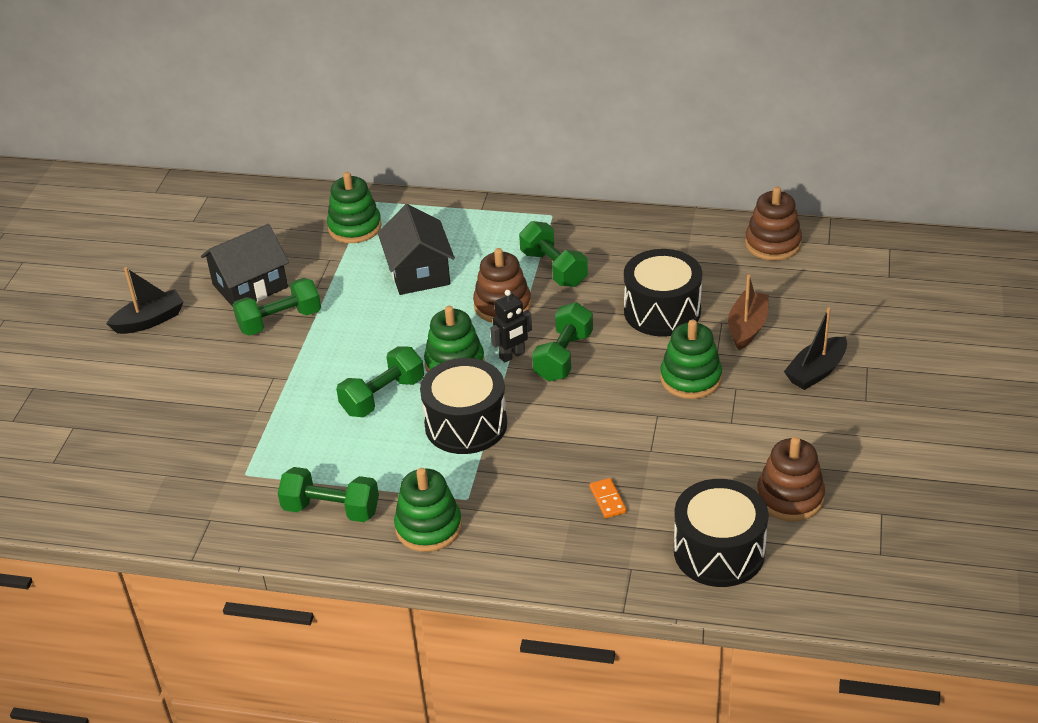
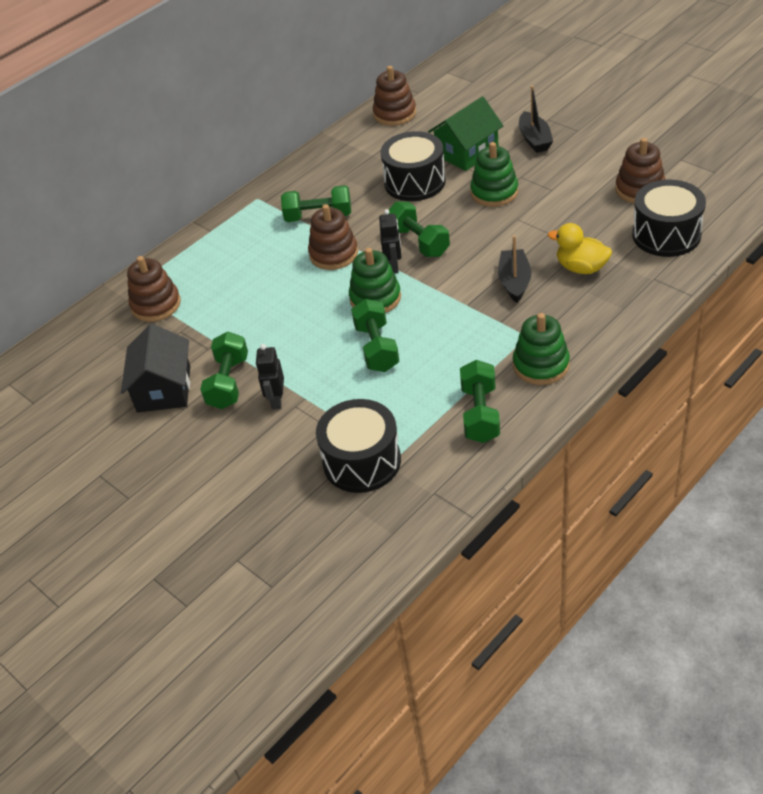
camera: 55 degrees left, 5 degrees up
(149, 320) = (142, 468): black boat -> black boat (514, 282)
(273, 362) = (276, 400): none -> black robot
(331, 509) = (480, 414): green dumbbell -> green dumbbell turned 45 degrees counterclockwise
(355, 227) = (156, 305): green stacking toy -> brown stacking toy
(419, 272) = (250, 285): black house -> none
(466, 424) = (447, 312): black drum -> black drum (362, 461)
(607, 500) = (581, 268): orange domino -> yellow duck
(747, 327) = (467, 152): brown boat -> green house

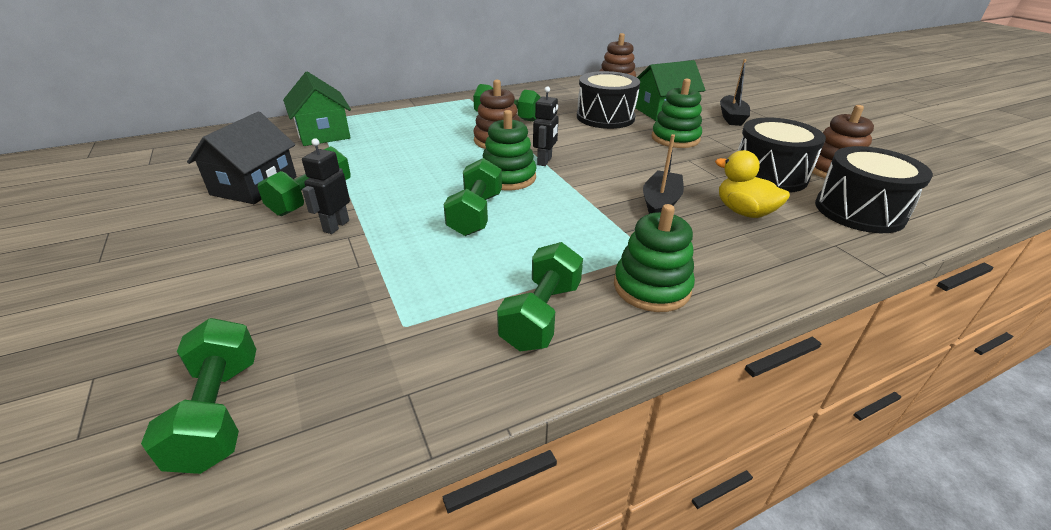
camera: 15 degrees right, 10 degrees down
(156, 305) = (323, 133): brown stacking toy -> green house
(362, 461) = (357, 316): black drum -> black drum (769, 175)
(418, 242) = (581, 152): green dumbbell -> green dumbbell (219, 412)

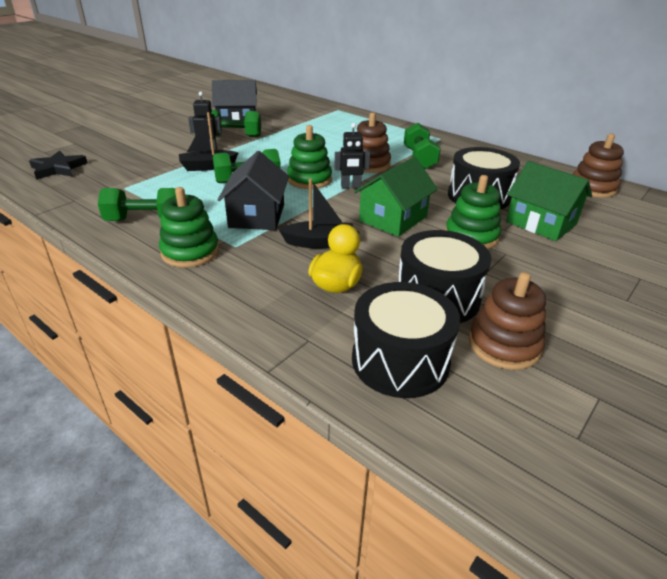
camera: 65 degrees right, 0 degrees up
(219, 412) = (58, 168): green dumbbell -> black star
(323, 133) = (319, 116): green house -> green house (393, 219)
(580, 226) = (257, 216): none -> black house
(731, 117) = (587, 266): black boat -> black boat (208, 167)

